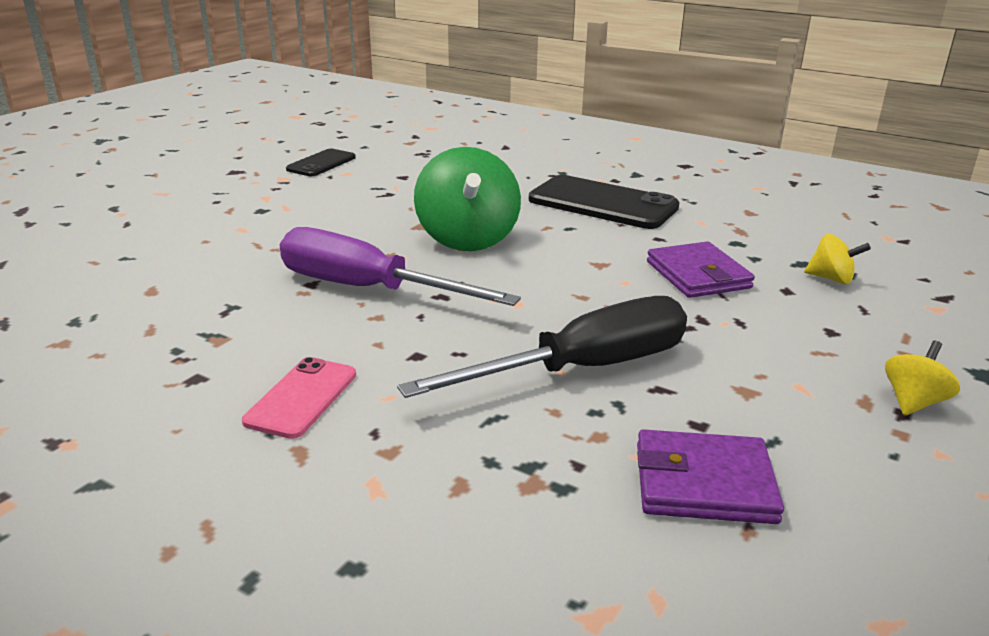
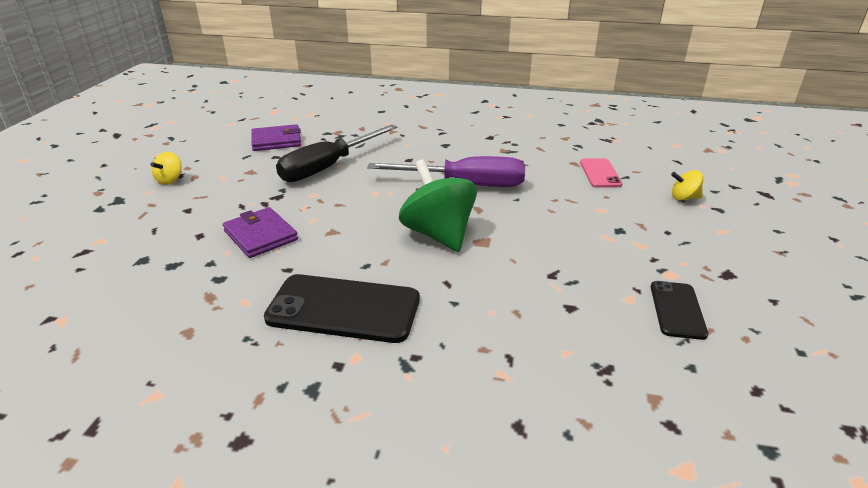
camera: 160 degrees right, 5 degrees up
(302, 398) = (440, 138): pink phone -> pink phone (600, 173)
(831, 279) = (159, 252): yellow spinning top -> yellow spinning top (684, 198)

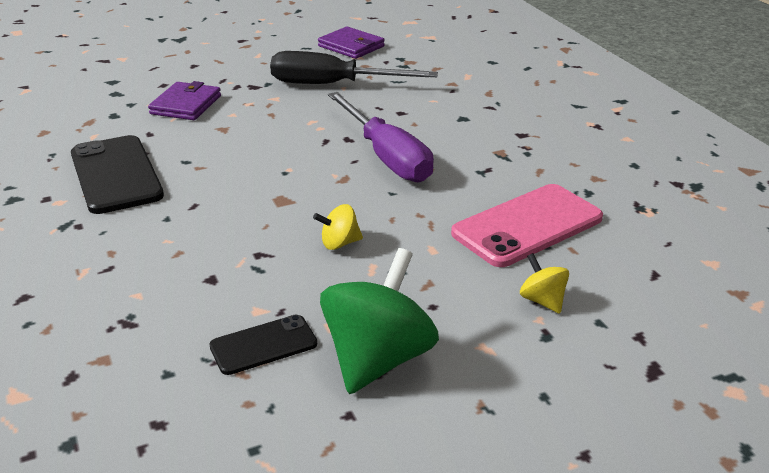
camera: 55 degrees right, 0 degrees up
(170, 180) = (229, 41): yellow spinning top -> yellow spinning top (339, 243)
(438, 234) = (271, 175): green spinning top -> green spinning top (378, 359)
(600, 173) = (527, 226): pink phone -> pink phone, size x1.78

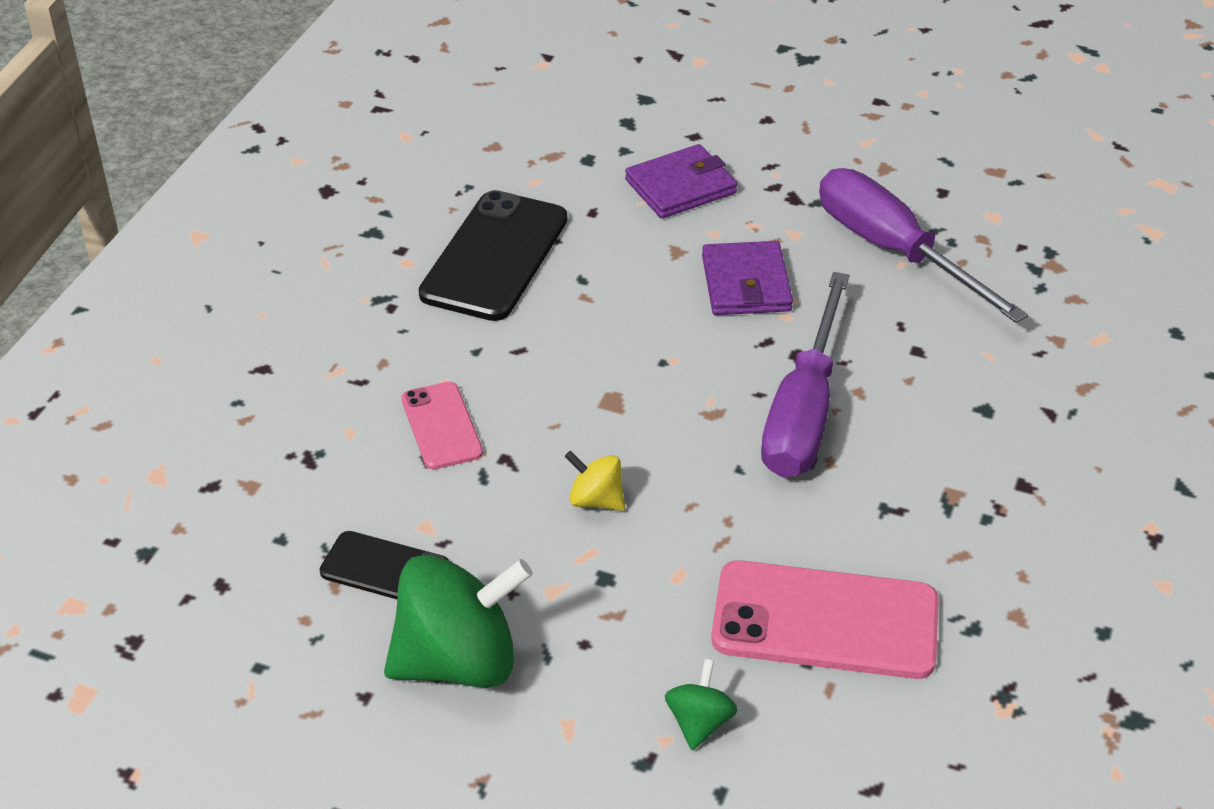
camera: 45 degrees right, 10 degrees up
(196, 260) = (441, 426): none -> pink phone
(332, 85) = (893, 251): black screwdriver -> purple screwdriver
(351, 46) = (1010, 191): purple wallet -> purple wallet (746, 283)
(542, 300) = (699, 722): yellow spinning top -> green spinning top

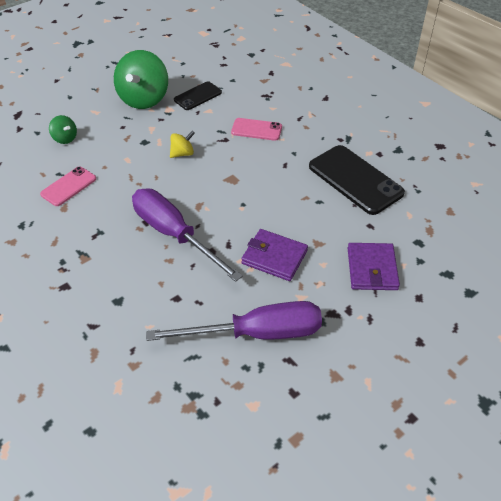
camera: 120 degrees right, 5 degrees up
(825, 621) = (68, 186): pink phone -> pink phone, size x0.56

